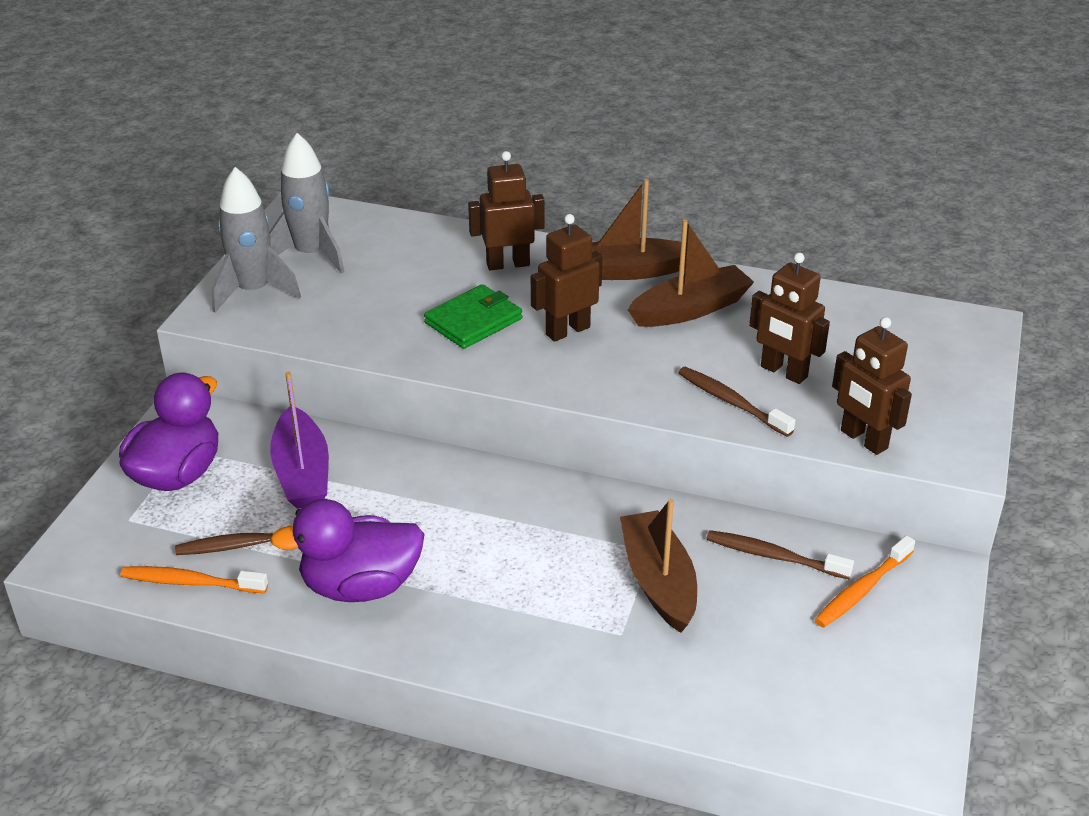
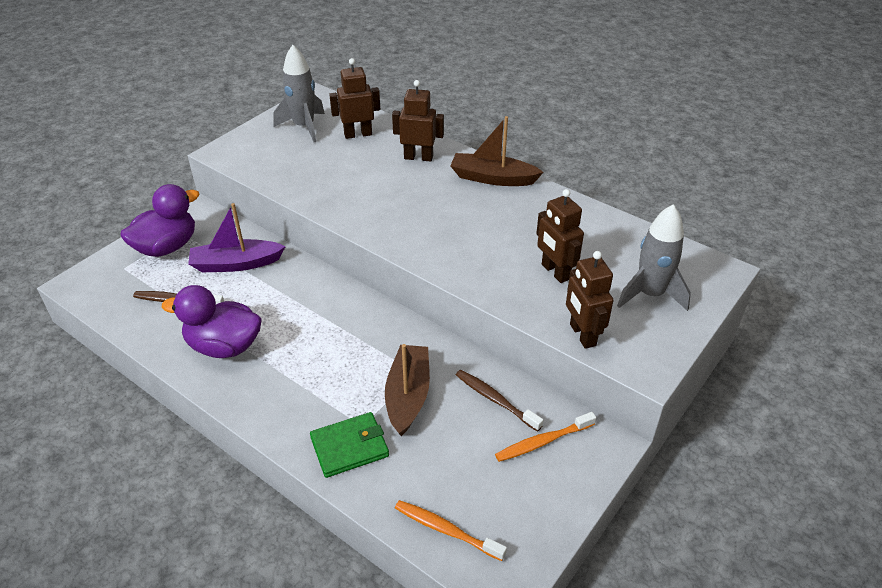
camera: 20 degrees right, 5 degrees up
(191, 582) = (132, 316): orange toothbrush -> orange toothbrush (446, 530)
(254, 291) = (256, 143): grey rocket -> grey rocket (650, 294)
(302, 473) = (236, 264): purple boat -> purple boat turned 75 degrees clockwise
(473, 321) = (373, 190): green wallet -> green wallet (350, 447)
(567, 330) = (428, 210): brown robot -> brown robot (358, 134)
(690, 309) = (518, 213): brown boat -> none
(731, 402) = (505, 285): brown toothbrush -> none

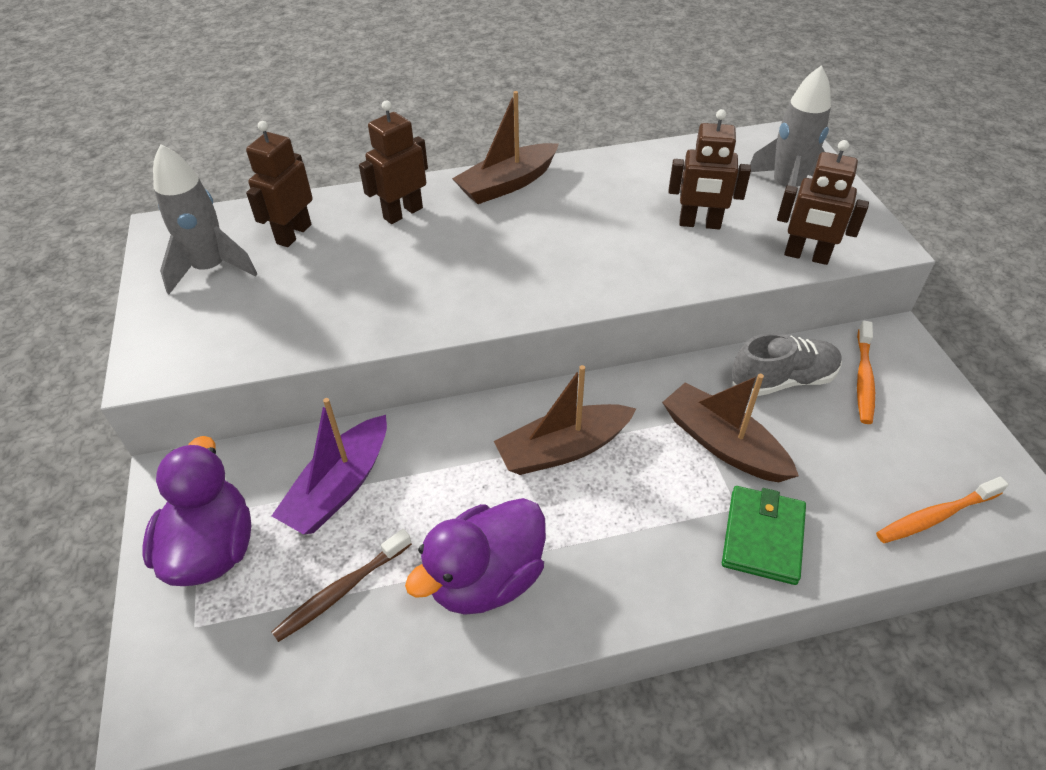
camera: 50 degrees left, 5 degrees up
(337, 329) = (563, 449): none -> brown boat
(495, 400) = (782, 380): brown toothbrush -> grey shoe

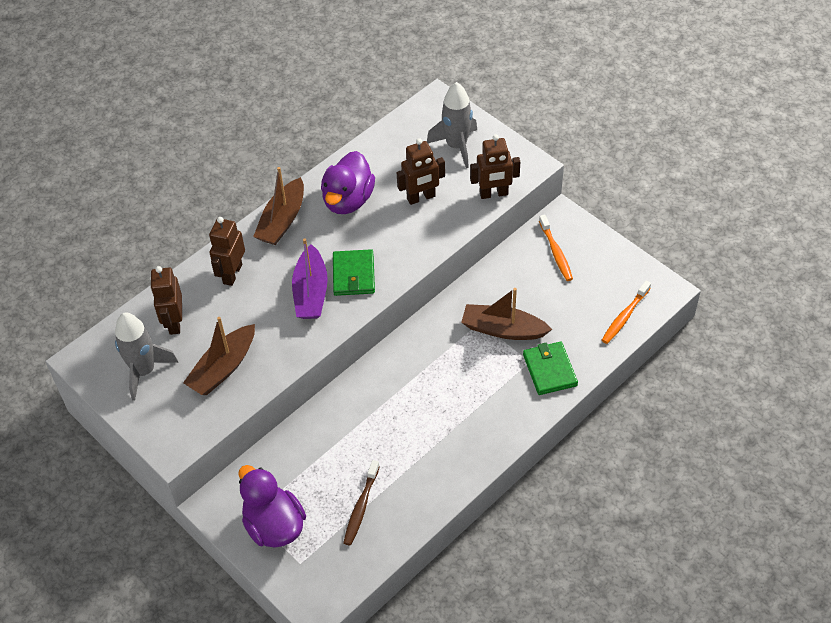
camera: 30 degrees left, 5 degrees up
(339, 487) = (315, 459): purple boat -> purple boat (311, 292)
(486, 578) = (429, 462): purple duck -> purple duck (348, 200)
(545, 272) = (353, 275): none -> green wallet
(563, 449) = (421, 375): brown boat -> brown boat (223, 368)
(782, 380) = (514, 274): grey shoe -> none

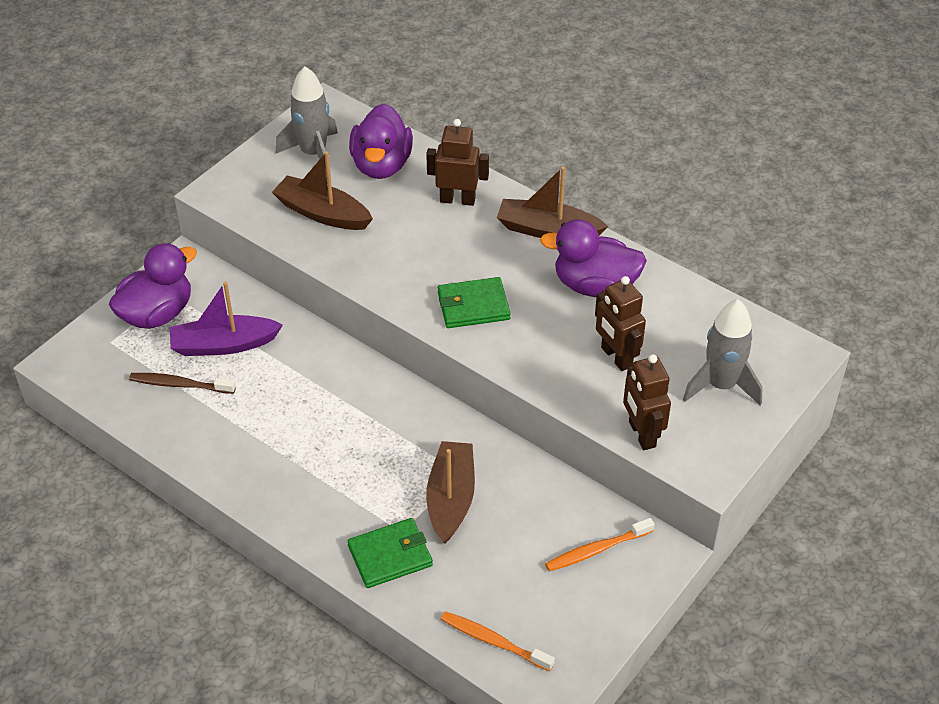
camera: 80 degrees right, 5 degrees down
(174, 322) = (381, 165): brown robot -> purple duck
(311, 292) = (440, 270): purple boat -> purple boat (224, 345)

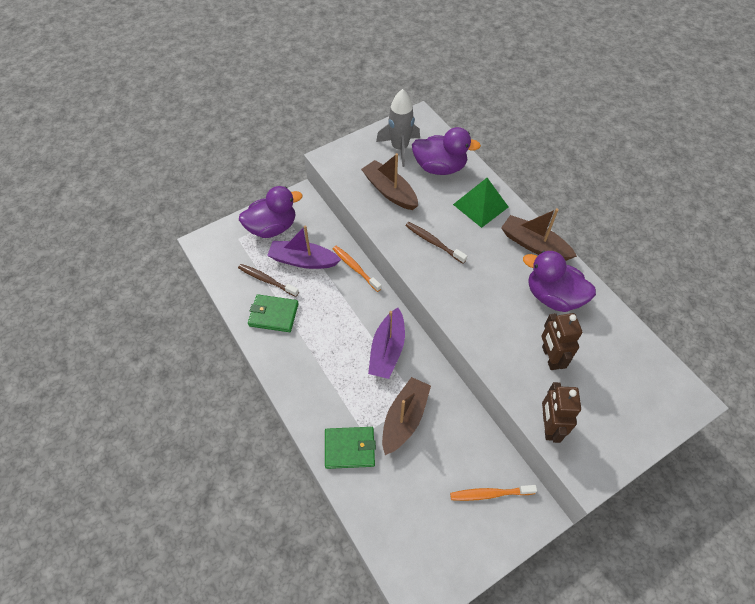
camera: 20 degrees right, 10 degrees up
(381, 165) = (440, 167): purple duck -> purple duck turned 105 degrees counterclockwise
(393, 423) = (387, 350): none -> purple boat
(410, 262) = (433, 242): none -> brown toothbrush
(457, 200) = (480, 205): brown robot -> green pyramid
(473, 306) = (464, 287): green wallet -> green wallet (273, 314)
(494, 641) = (394, 541): orange toothbrush -> orange toothbrush (355, 268)
(721, 385) = (620, 405): grey rocket -> none

